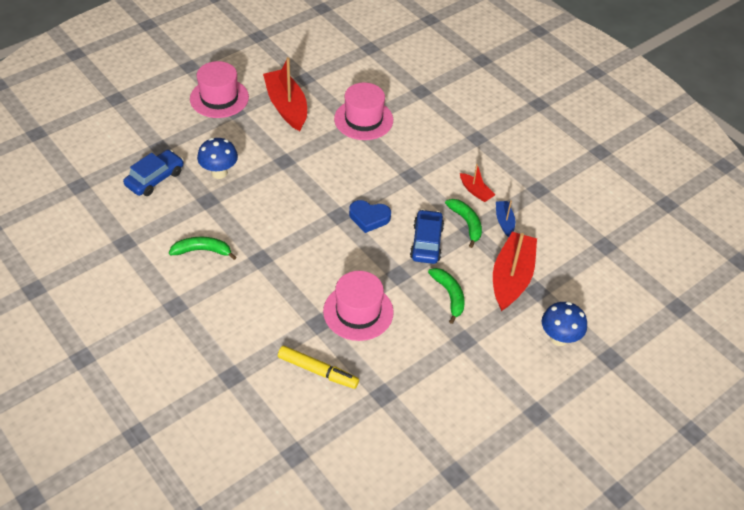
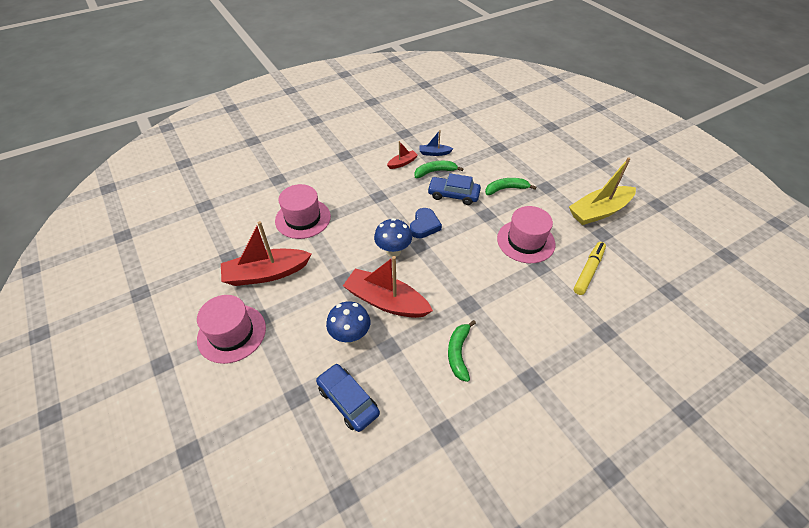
camera: 80 degrees left, 0 degrees up
(425, 396) = (599, 211): none -> yellow boat
(511, 277) = (488, 157): red boat -> red boat (386, 301)
(559, 338) = (538, 144): blue mushroom -> blue mushroom (393, 251)

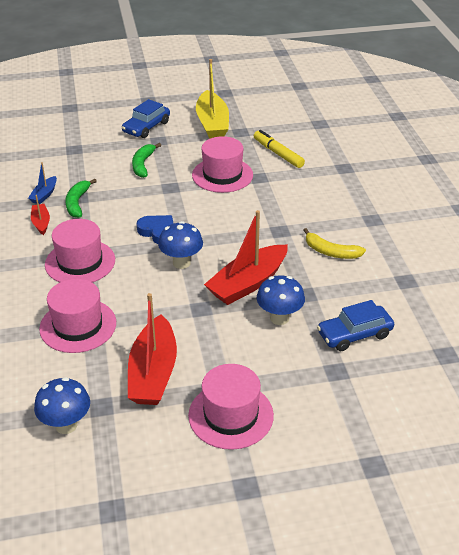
camera: 70 degrees left, 10 degrees down
(209, 245) = (66, 425): none -> blue mushroom
(369, 196) = (80, 262): none -> pink hat
(453, 195) = (125, 200): blue car -> blue car (146, 127)
(458, 353) = (331, 252): green banana -> yellow banana

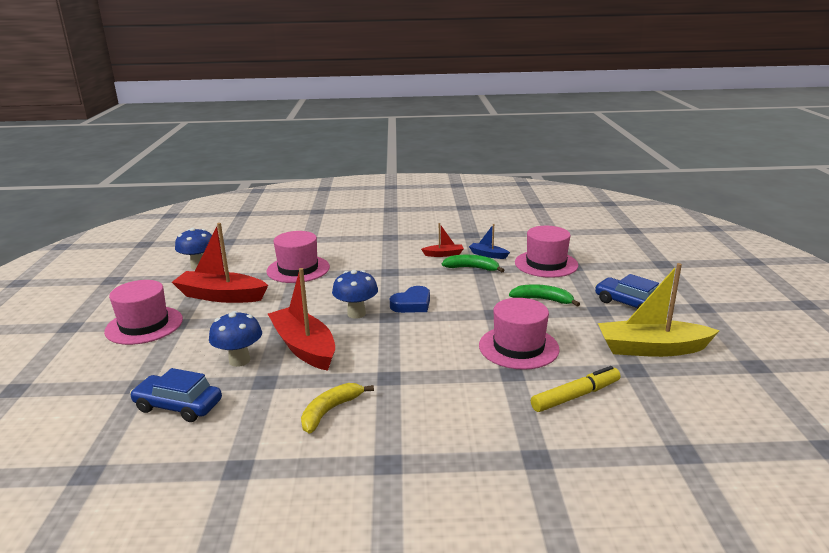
camera: 100 degrees right, 15 degrees down
(80, 262) = (379, 269): pink hat -> pink hat (546, 264)
(354, 334) = (178, 406): blue car -> blue car turned 60 degrees counterclockwise

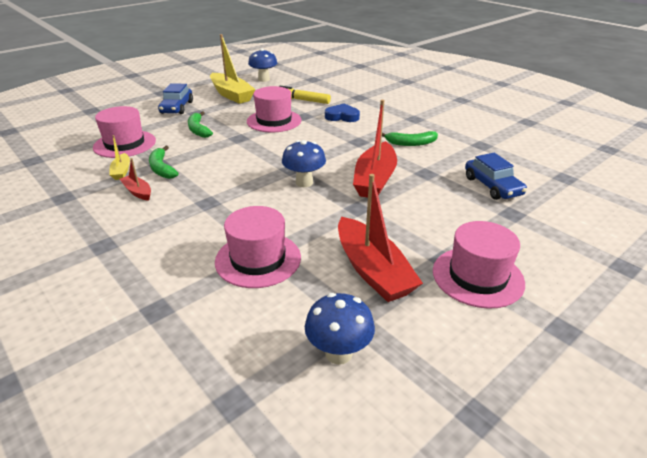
camera: 130 degrees left, 10 degrees up
(239, 360) = (427, 194): blue mushroom -> blue mushroom (264, 79)
(330, 411) = (410, 143): yellow banana -> green banana
(412, 304) = (260, 168): blue heart -> blue heart (342, 116)
(488, 255) = (121, 171): blue boat -> yellow boat

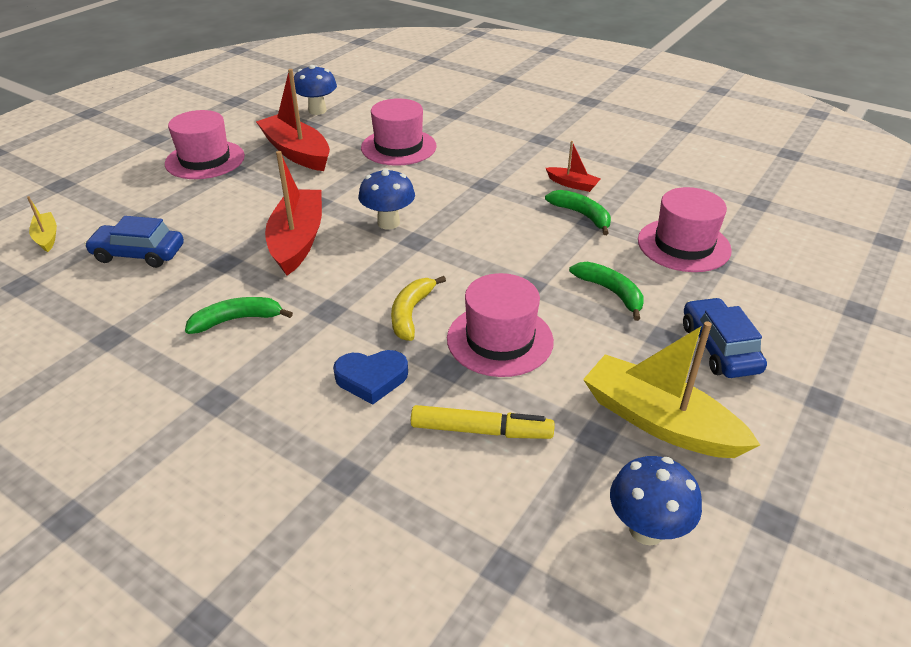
camera: 165 degrees right, 5 degrees up
(121, 171) = (625, 204): yellow boat -> yellow boat (47, 237)
(313, 135) = (411, 313): none -> yellow banana
(492, 186) = (139, 254): blue car -> blue car turned 45 degrees counterclockwise

